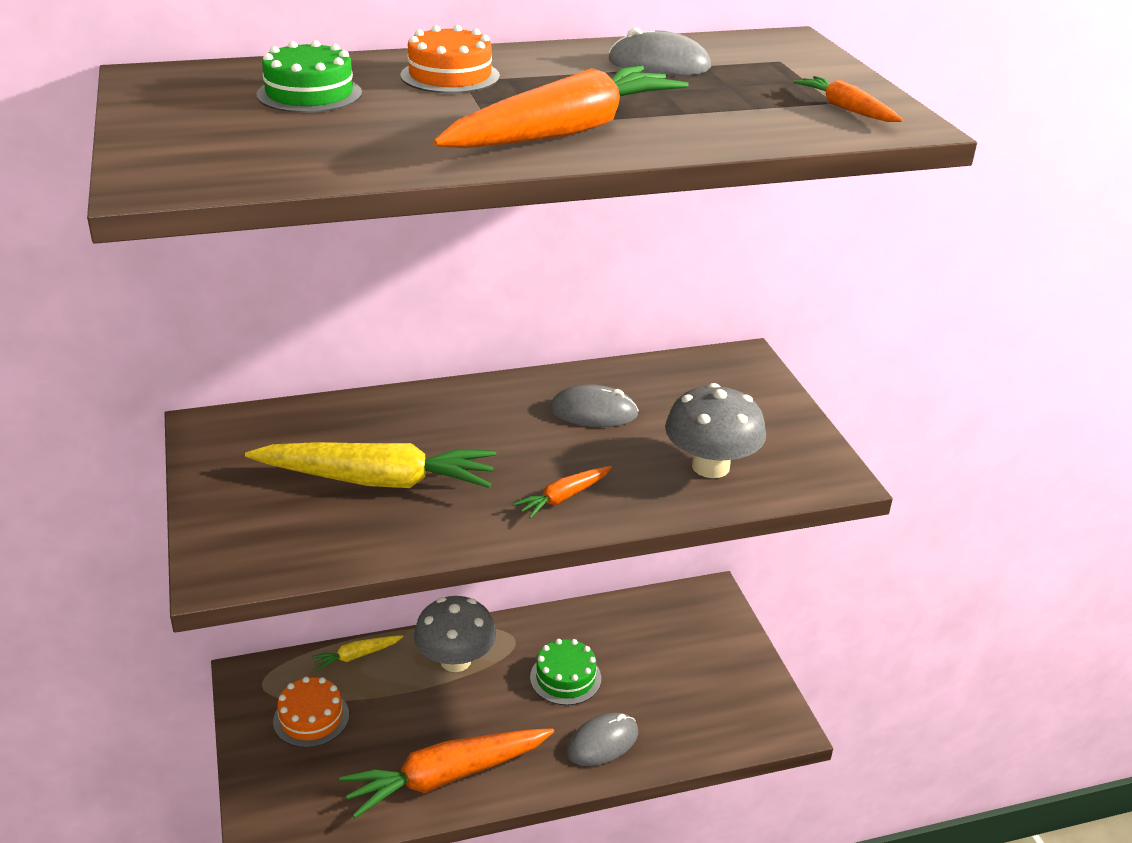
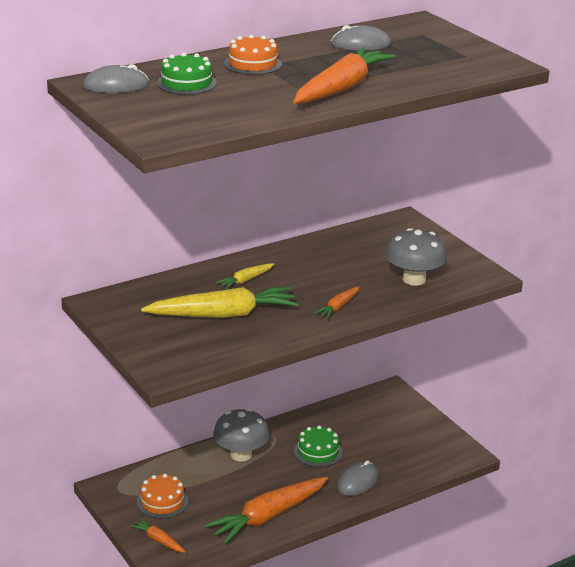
camera: 15 degrees left, 5 degrees down
(356, 656) = (173, 463): yellow carrot -> yellow carrot (245, 280)
(593, 412) = (330, 261): grey mouse -> grey mouse (116, 85)
(846, 109) = (476, 59): orange carrot -> orange carrot (158, 540)

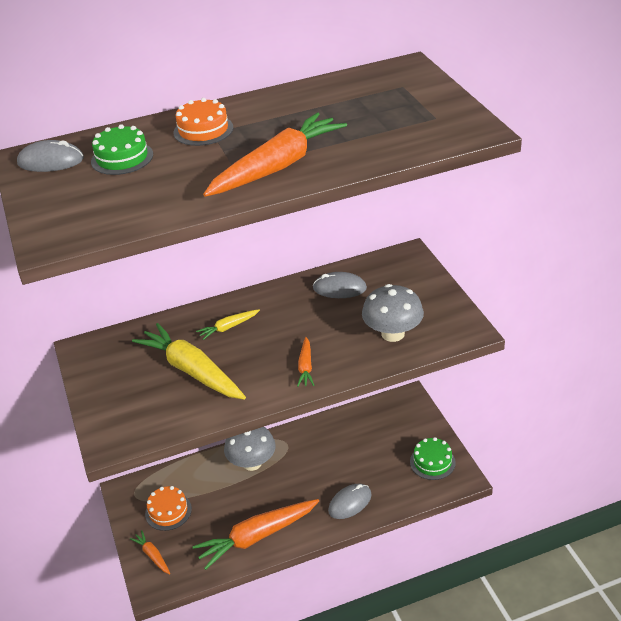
camera: 15 degrees right, 10 degrees up
(223, 314) = (192, 371): yellow carrot -> yellow carrot turned 135 degrees counterclockwise
(318, 452) = (322, 465): green cake -> green cake (432, 462)
(338, 307) = (305, 367): orange carrot -> orange carrot turned 45 degrees counterclockwise
(360, 44) = (329, 101): grey mouse -> grey mouse (339, 288)

